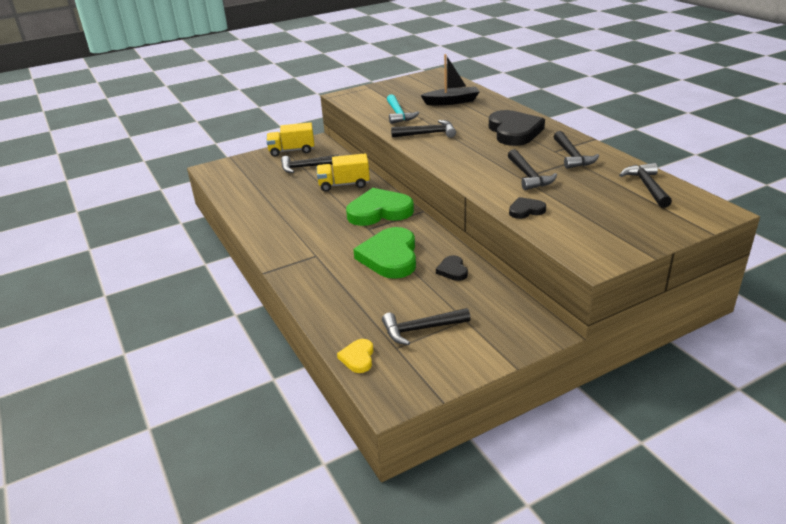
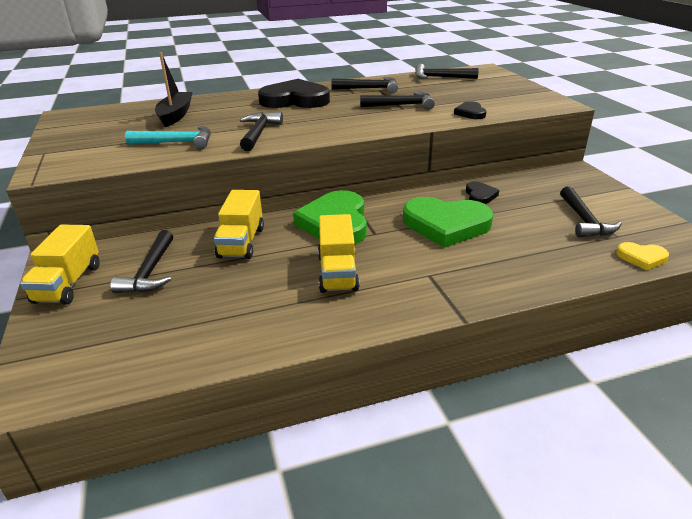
camera: 80 degrees left, 0 degrees up
(313, 222) = (337, 272): none -> yellow truck
(452, 270) = (480, 195): black heart -> black heart turned 90 degrees counterclockwise

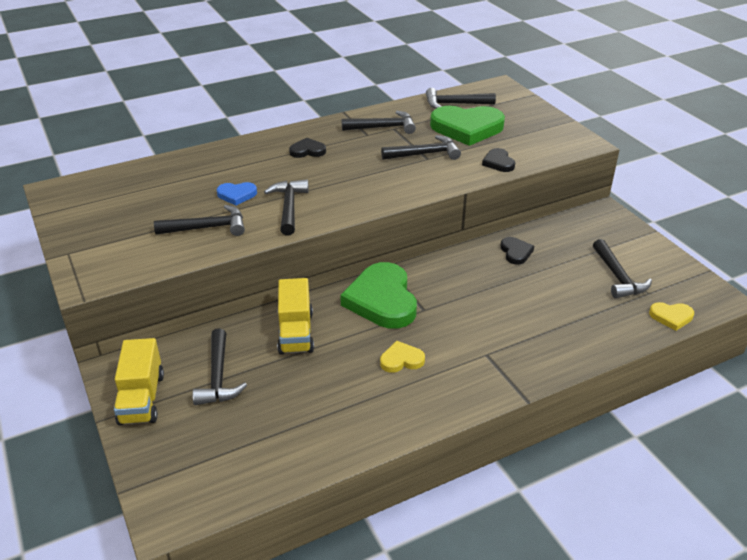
camera: 10 degrees left, 5 degrees up
(175, 115) = (184, 184): black boat -> none
(177, 143) = (207, 228): turquoise hammer -> black hammer
(216, 123) = (237, 195): none -> blue heart
(295, 100) = (307, 151): black heart -> black heart, size x0.47
(337, 272) = (401, 360): yellow truck -> yellow heart
(446, 225) = (490, 293): green heart -> green heart (467, 128)

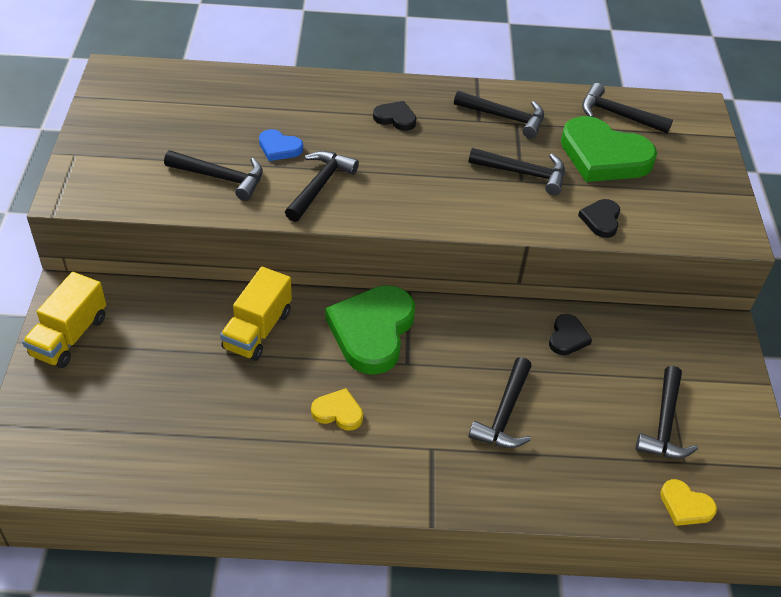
camera: 25 degrees right, 10 degrees up
(218, 376) = (151, 345): black hammer -> black hammer (504, 414)

